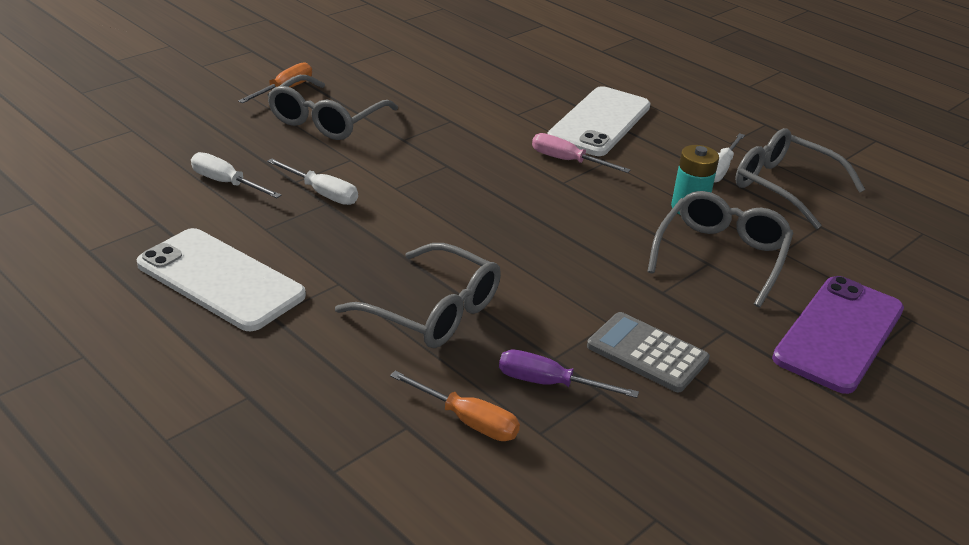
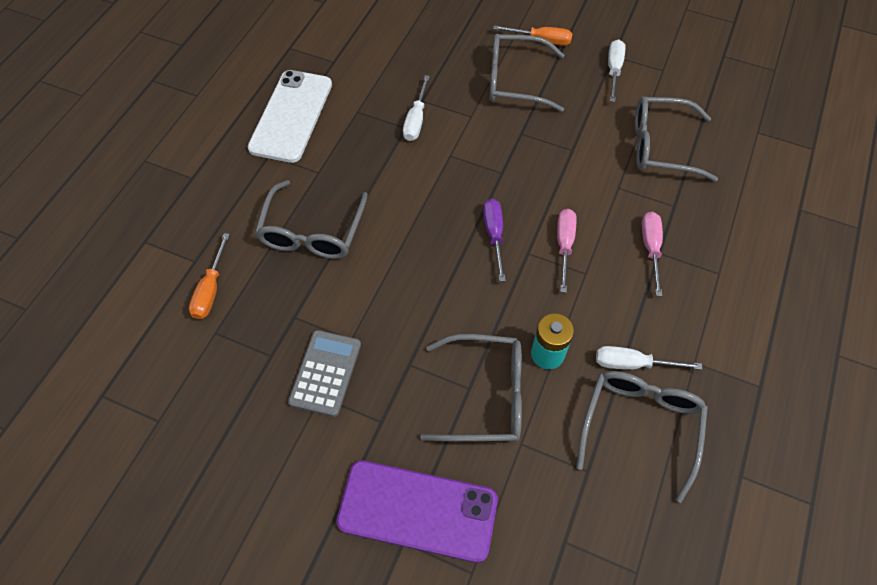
camera: 70 degrees right, 25 degrees up
(226, 183) = (397, 69): white screwdriver -> white screwdriver (613, 70)
(485, 80) = (660, 146): none -> grey glasses
(549, 383) = (265, 322): purple screwdriver -> purple screwdriver (494, 235)
(600, 122) = (650, 248): white phone -> pink screwdriver

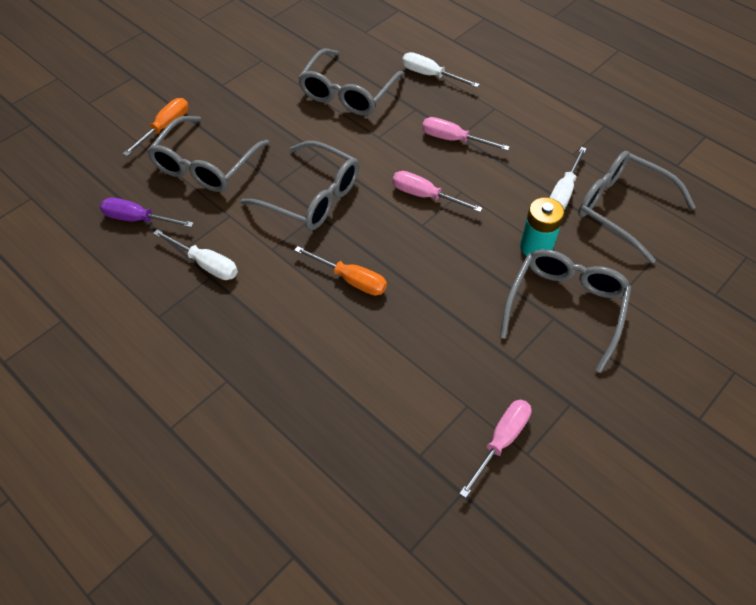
camera: 70 degrees left, 5 degrees down
(211, 289) = (346, 544): orange screwdriver -> orange screwdriver (351, 279)
(291, 116) = (121, 388): white phone -> none
(312, 232) = (311, 408): grey glasses -> grey glasses (312, 197)
(325, 373) = (501, 441): grey calculator -> pink screwdriver
(417, 510) = (670, 398): purple phone -> none
(494, 235) = (390, 244): purple screwdriver -> purple screwdriver (138, 219)
(613, 70) = (240, 91): white screwdriver -> white screwdriver (430, 75)

